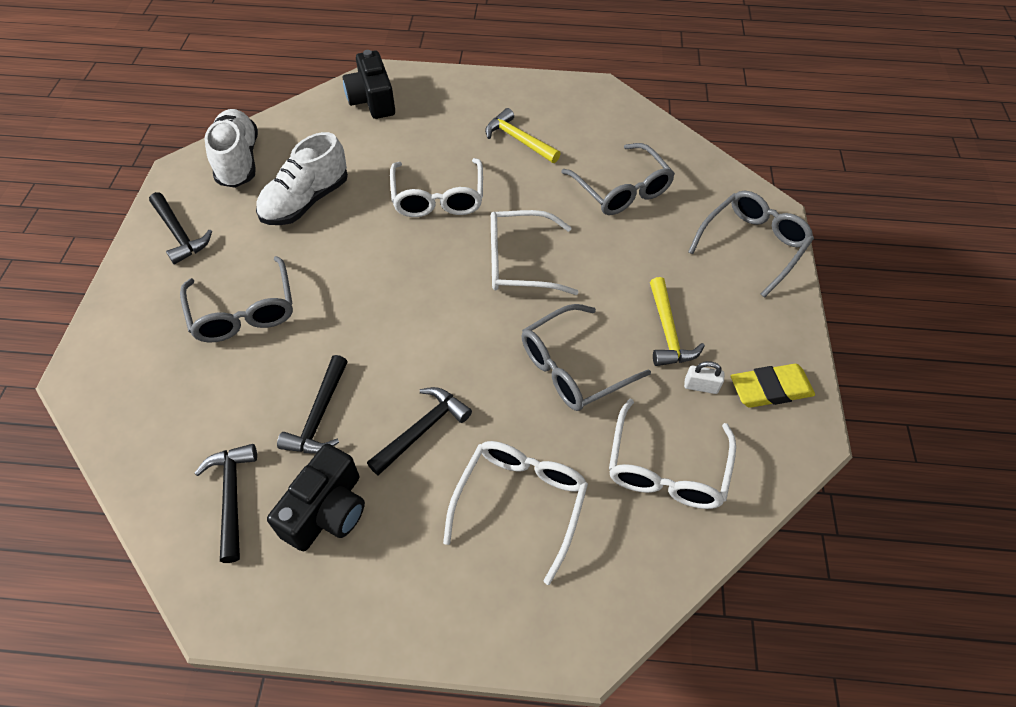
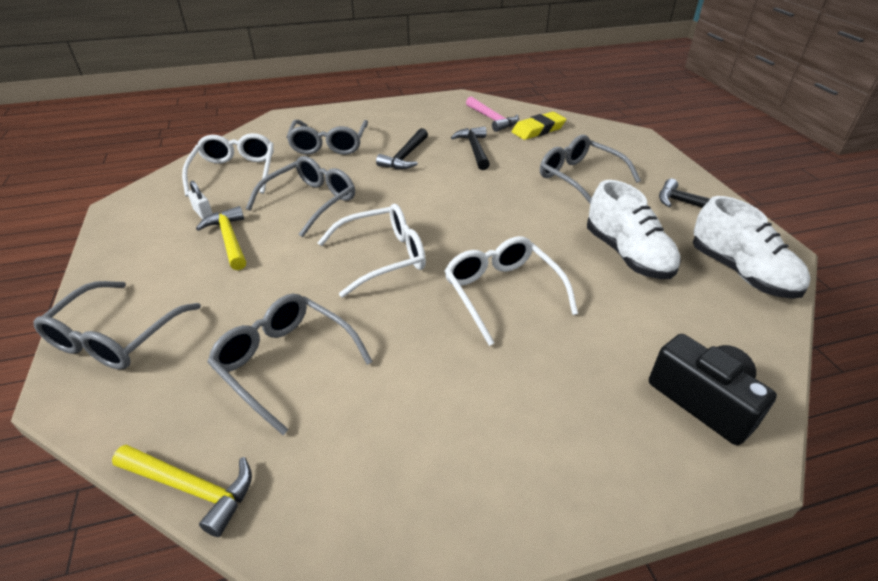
camera: 160 degrees right, 15 degrees down
(232, 497) = (492, 119): black hammer -> pink hammer
(306, 201) = (627, 255): white shoe -> white shoe turned 135 degrees clockwise
(327, 510) = (437, 124): black camera -> none
(519, 140) = (452, 398): yellow hammer -> yellow hammer (191, 488)
(520, 502) = (329, 145): white glasses -> grey glasses
(701, 386) = (203, 213): white padlock -> white padlock turned 60 degrees clockwise
(770, 389) = (142, 224): yellow eraser -> yellow eraser (538, 130)

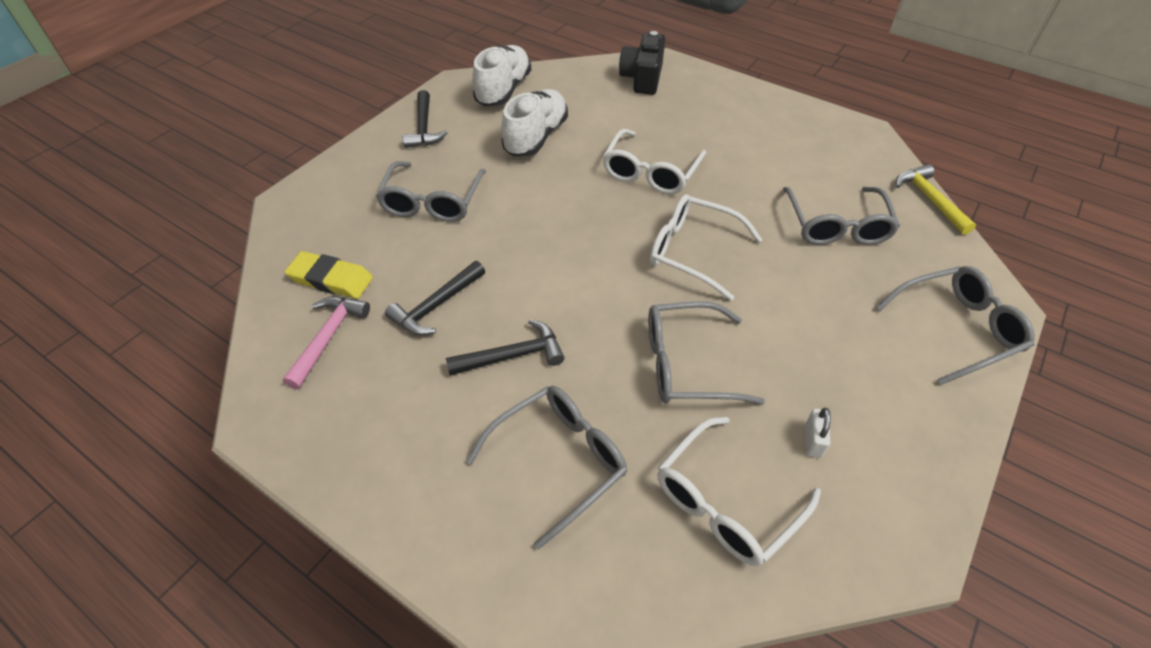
camera: 130 degrees left, 10 degrees up
(229, 239) = (807, 373): yellow hammer -> none

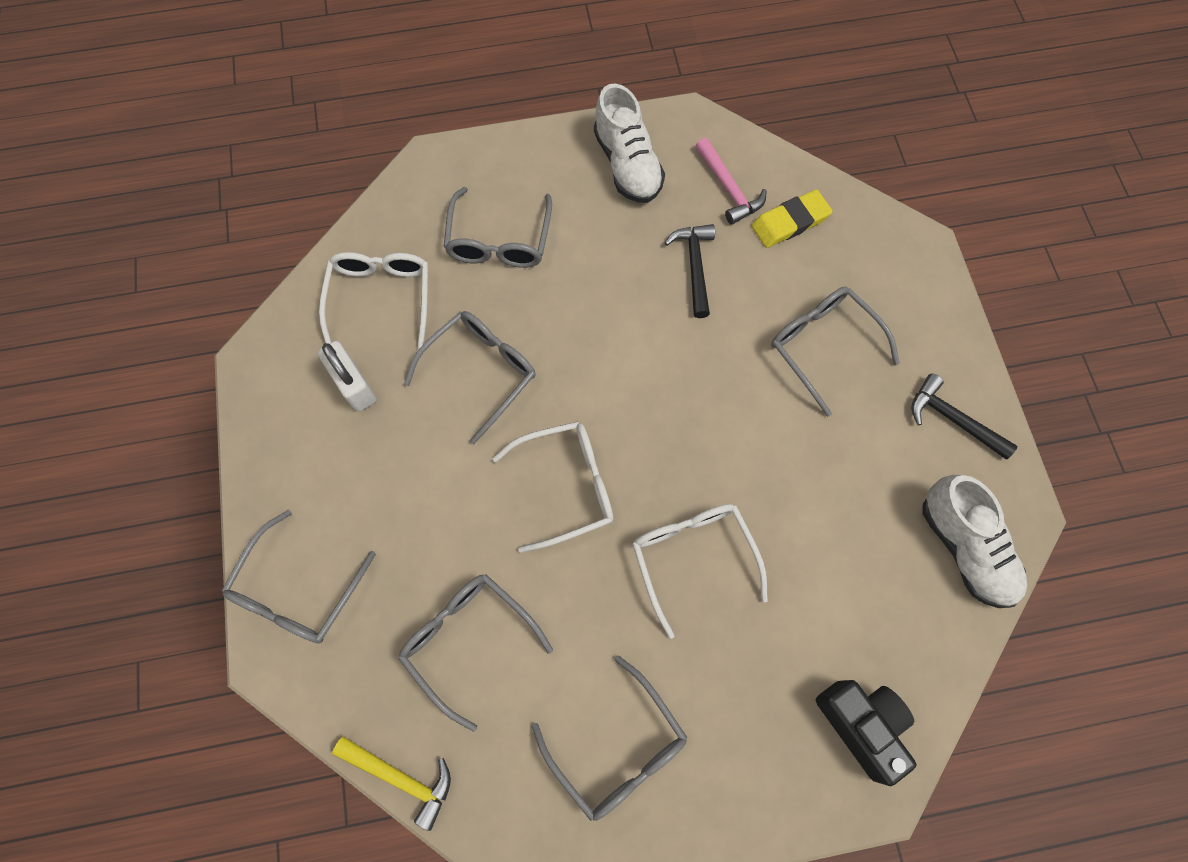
camera: 135 degrees right, 20 degrees up
(512, 356) = (601, 277): black hammer -> none
(536, 137) = (845, 506): white shoe -> white shoe (627, 165)
(780, 138) = (618, 748): none -> grey glasses
(813, 440) = (354, 385): white padlock -> white padlock, size x1.77

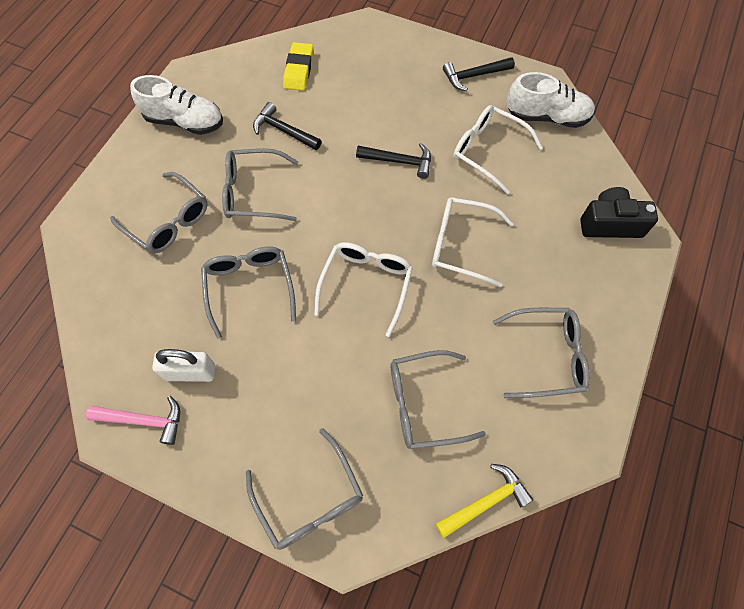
camera: 55 degrees left, 5 degrees down
(381, 298) = (142, 317): white glasses -> white glasses (487, 151)
(728, 188) = (250, 83): pink hammer -> pink hammer (144, 420)
(752, 415) = (399, 161): none -> black hammer
(822, 346) = (386, 103): grey glasses -> grey glasses (253, 192)

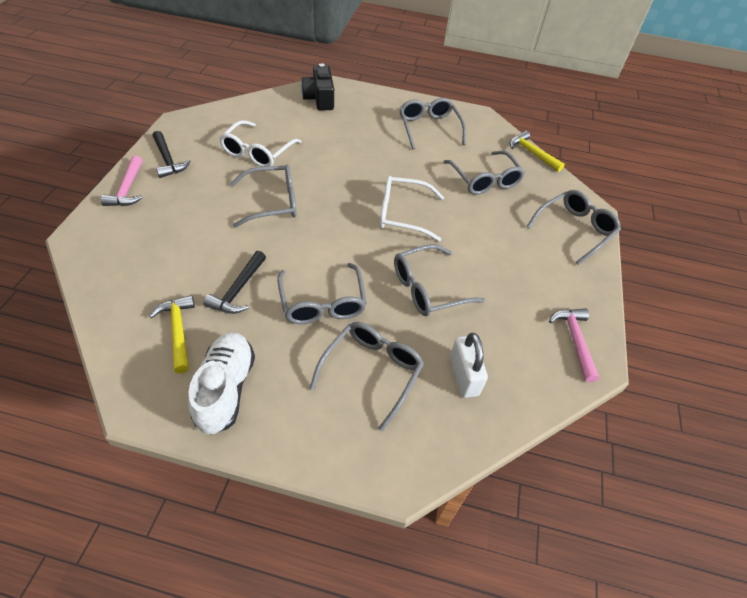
camera: 105 degrees left, 15 degrees down
(190, 372) = (520, 316): white padlock -> white padlock (463, 376)
(248, 92) = (178, 331): none -> yellow hammer
(299, 70) = (145, 289): yellow eraser -> none
(399, 161) = (273, 202): black hammer -> grey glasses
(429, 49) = (127, 189): none -> pink hammer
(461, 245) = (352, 165): white glasses -> none
(547, 117) = (219, 122): white shoe -> none

